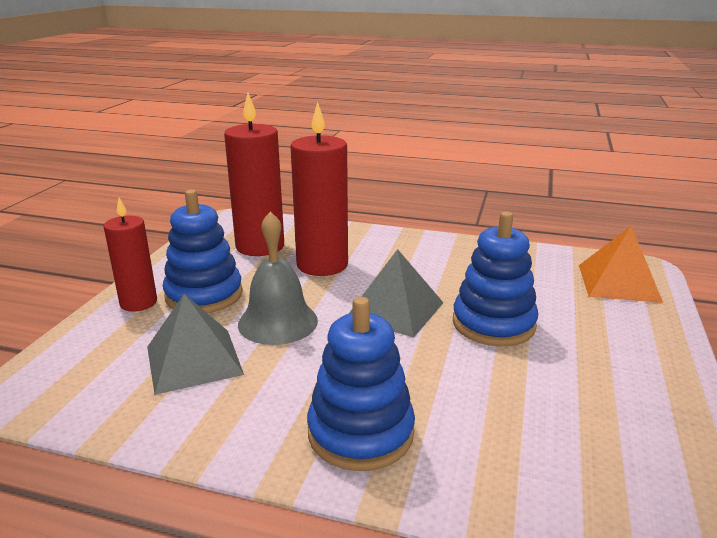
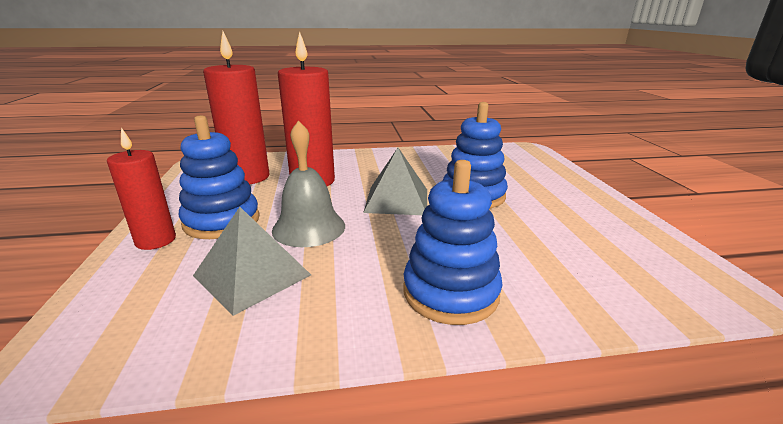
camera: 25 degrees left, 0 degrees up
(618, 283) = (522, 158): orange pyramid -> none

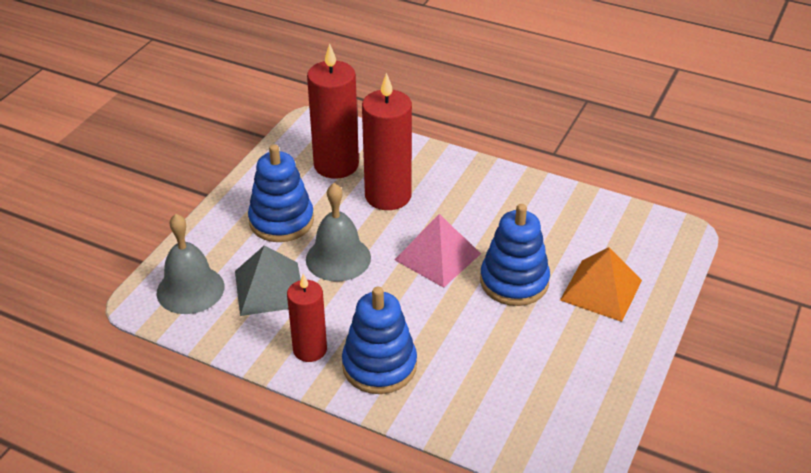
camera: 35 degrees right, 15 degrees up
(135, 316) = (190, 289): none -> grey bell
(156, 240) = (228, 223): red candle -> red candle (310, 349)
(397, 200) = (437, 256): grey pyramid -> pink pyramid
(532, 182) = (601, 290): none -> orange pyramid

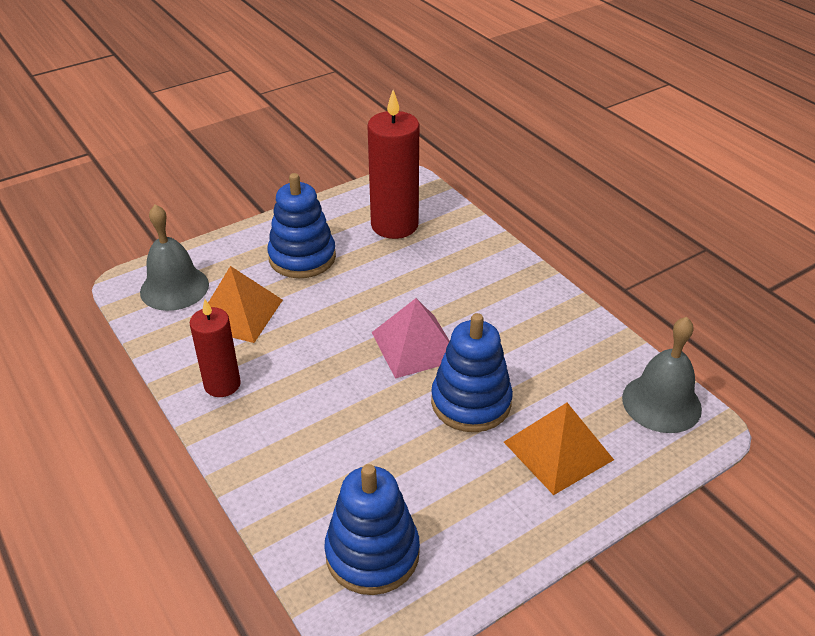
camera: 30 degrees right, 0 degrees up
(269, 288) = (238, 313): grey pyramid -> orange pyramid
(338, 258) = (321, 310): grey bell -> grey bell (661, 403)
(379, 366) = (269, 428): blue stacking toy -> blue stacking toy (372, 553)
(388, 196) = (417, 270): red candle -> none

